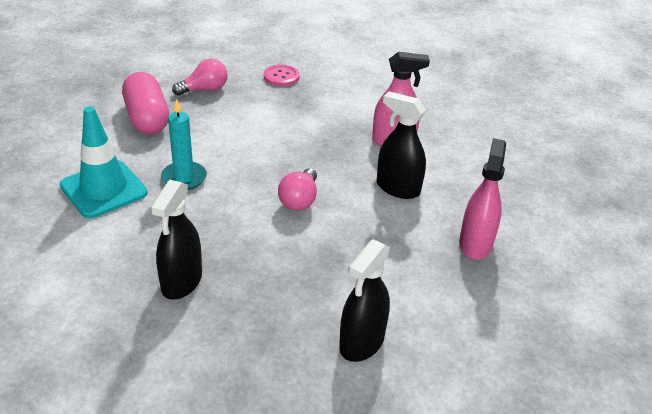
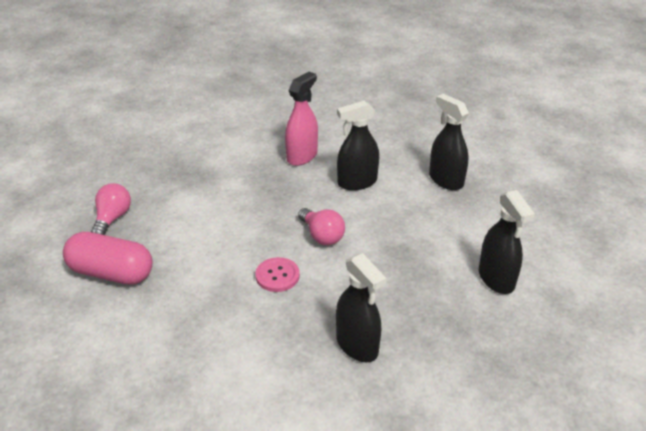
camera: 50 degrees left, 0 degrees up
(104, 189) = (187, 345): turquoise traffic cone -> none
(184, 178) = (226, 287): turquoise candle -> none
(281, 77) = (151, 168): pink button -> pink button (277, 276)
(475, 244) = (446, 180): pink spray bottle -> black spray bottle

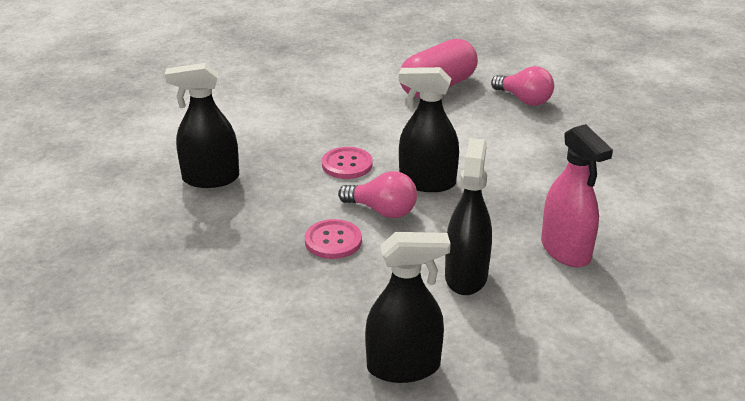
camera: 120 degrees right, 5 degrees down
(322, 236) = (382, 211): pink light bulb -> pink light bulb turned 150 degrees counterclockwise
(373, 244) = (333, 241): none -> pink button
(496, 279) = (180, 309): black spray bottle -> black spray bottle (427, 182)

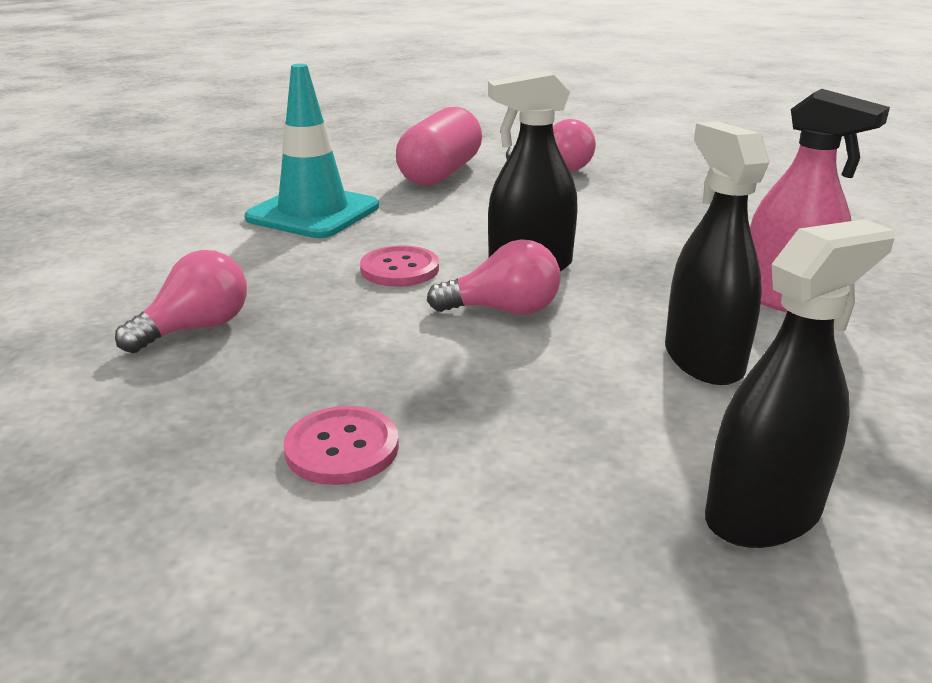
camera: 25 degrees left, 5 degrees down
(210, 178) = (196, 328): black spray bottle -> pink light bulb
(328, 105) = (313, 213): none -> turquoise traffic cone
(333, 241) = (468, 364): pink button -> pink button (342, 448)

